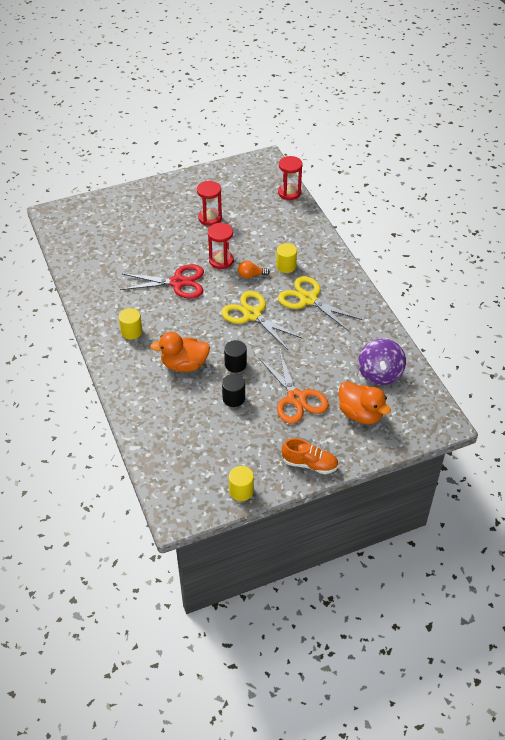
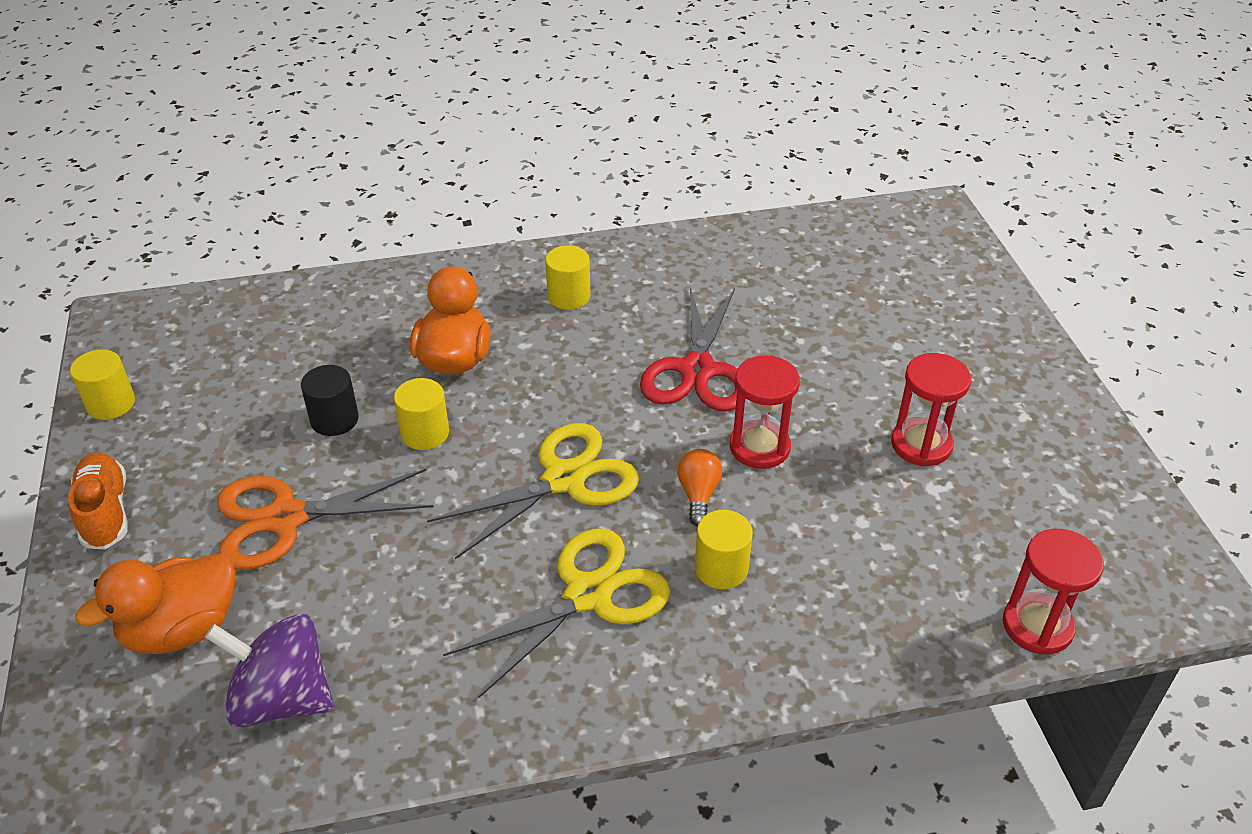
camera: 100 degrees right, 5 degrees down
(235, 364) = (425, 433): black cylinder -> yellow cylinder
(309, 464) = (105, 512): orange shoe -> orange shoe turned 135 degrees clockwise

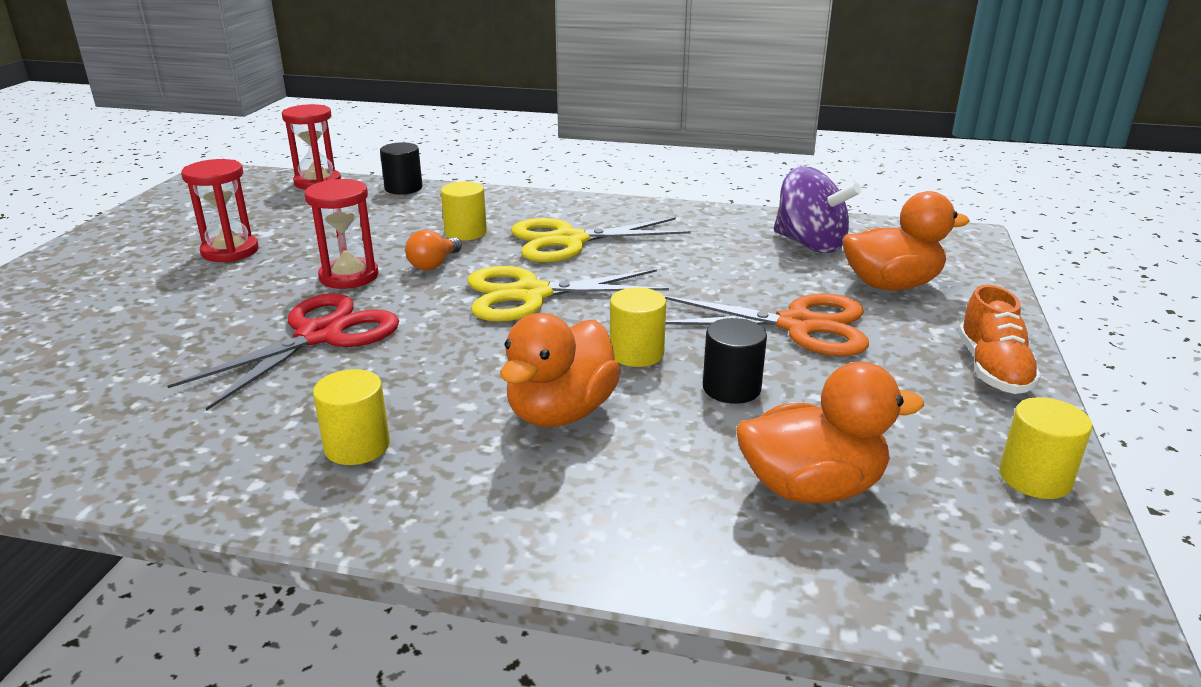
camera: 155 degrees left, 15 degrees down
(265, 353) = (811, 488): none -> orange duck
(909, 655) = (403, 188): none -> black cylinder

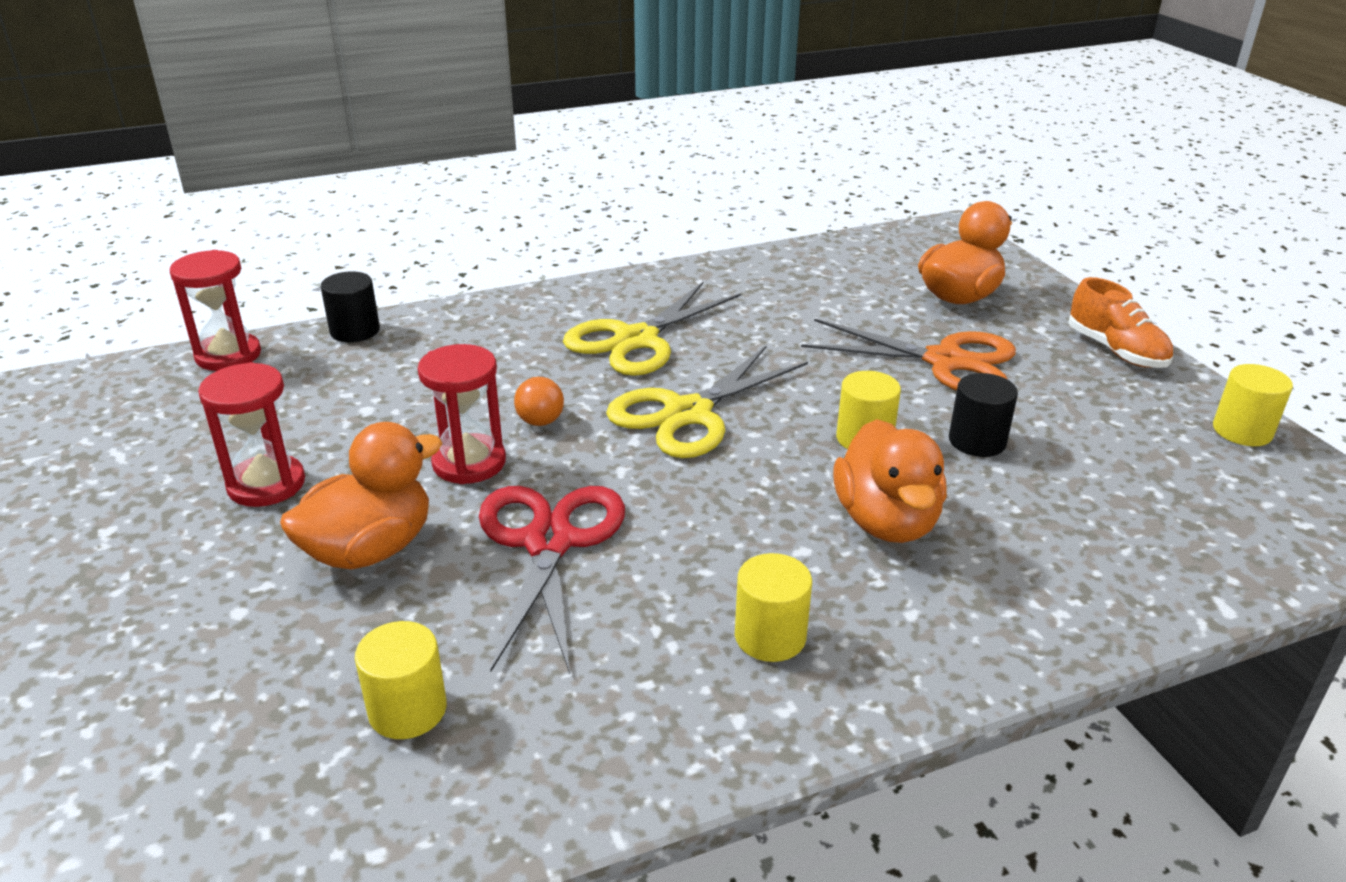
camera: 35 degrees left, 5 degrees up
(465, 232) = (516, 365): yellow cylinder -> yellow cylinder (407, 710)
(798, 325) = (945, 361): orange scissors -> orange scissors turned 45 degrees clockwise
(810, 244) = (848, 275): purple spinning top -> none
(811, 488) = (1137, 502): orange duck -> orange duck (370, 549)

